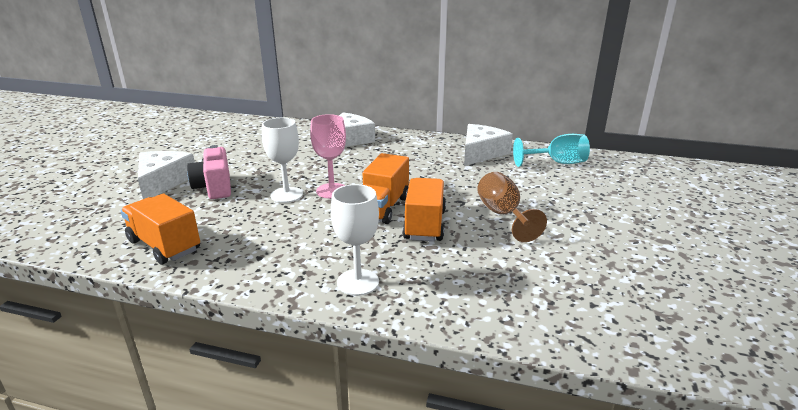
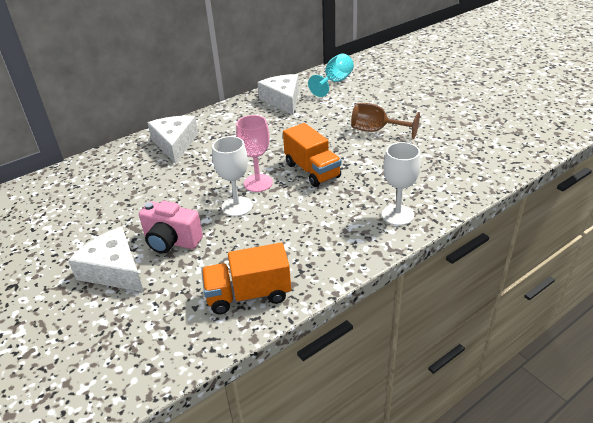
camera: 50 degrees left, 10 degrees up
(425, 225) = (355, 163): orange truck -> none

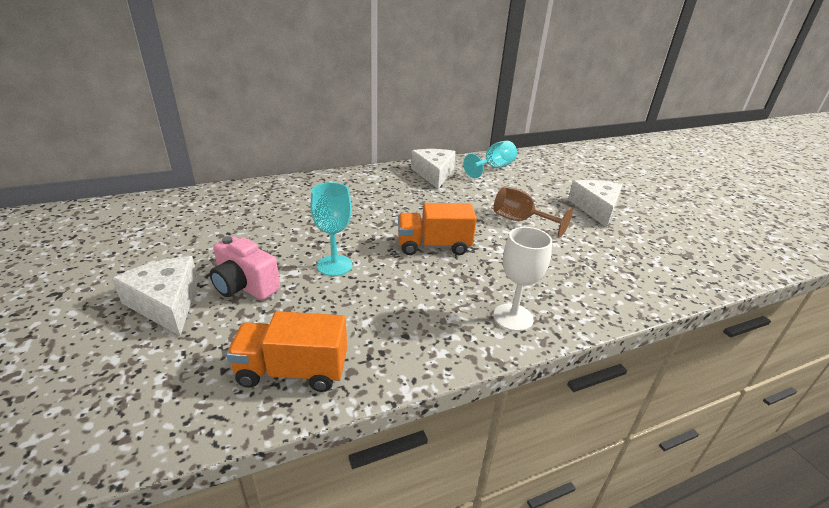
camera: 10 degrees right, 5 degrees down
(175, 144) = (307, 192): white cheese -> white cheese (596, 208)
(237, 206) = (334, 265): white goblet -> turquoise goblet
(258, 183) = (369, 246): pink goblet -> none
(312, 170) = (433, 246): orange truck -> orange truck turned 105 degrees clockwise

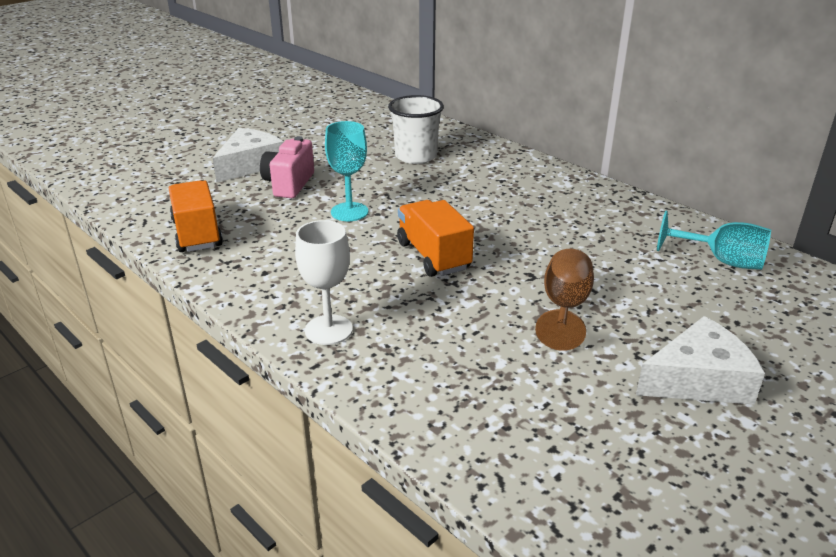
camera: 70 degrees right, 0 degrees up
(269, 212) = (416, 156): none -> white cup
(434, 174) = (628, 219): white cheese -> none

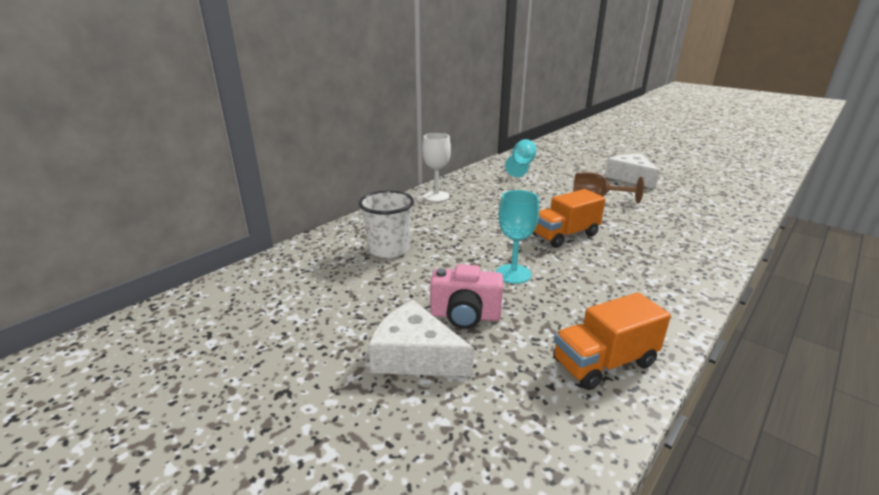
camera: 95 degrees left, 5 degrees down
(328, 330) = (687, 266): white goblet -> white goblet (436, 196)

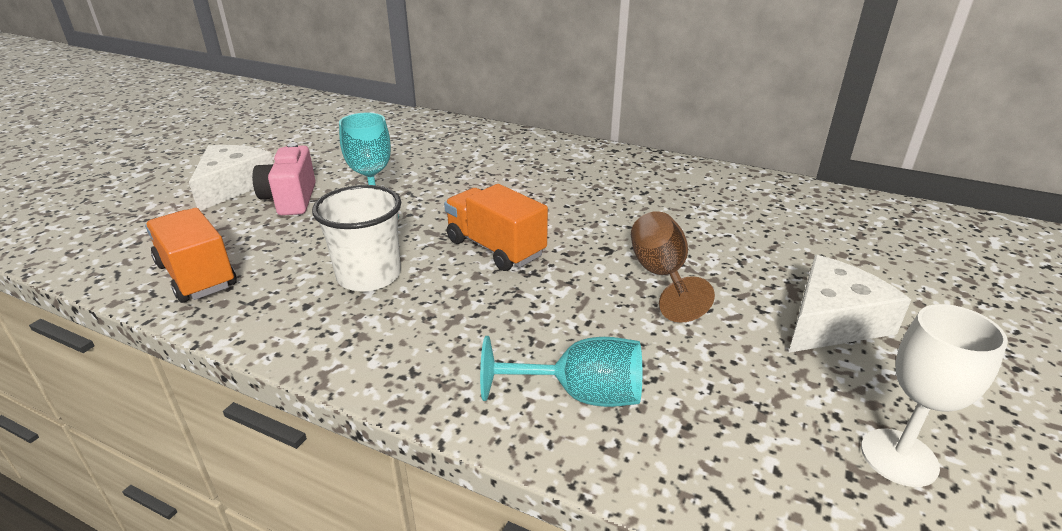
camera: 75 degrees right, 5 degrees up
(389, 249) = (420, 150): white cup -> white cup (369, 276)
(436, 196) = (579, 154): white goblet -> white goblet (899, 457)
(521, 166) = (768, 201): turquoise goblet -> turquoise goblet (580, 395)

